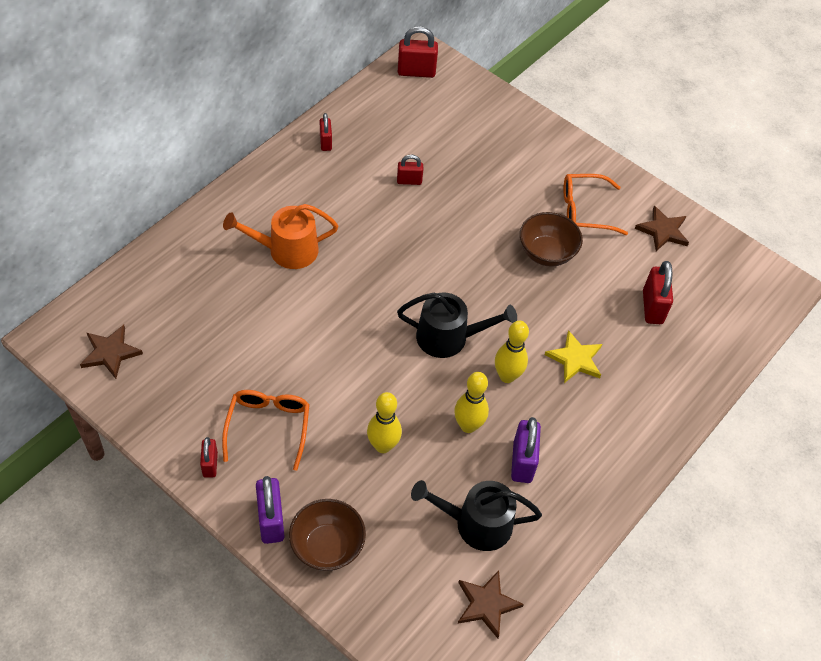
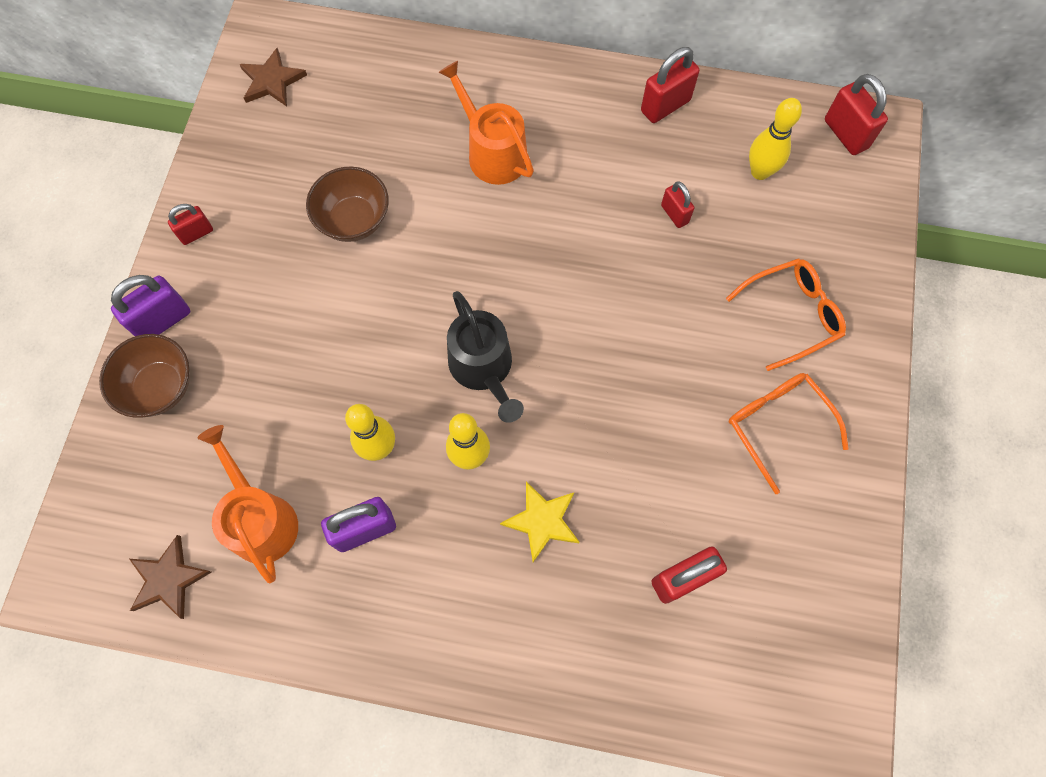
camera: 65 degrees right, 15 degrees up
(268, 426) = (267, 258): orange glasses -> orange glasses (792, 315)
(325, 142) = (665, 106): red padlock -> red padlock, size x1.64
(383, 446) = (305, 376): yellow bowling pin -> yellow bowling pin (760, 172)
(476, 523) = (260, 519): black watering can -> orange watering can
(546, 253) = (677, 413): brown bowl -> brown bowl (354, 220)
(663, 231) = (817, 536): brown star -> none

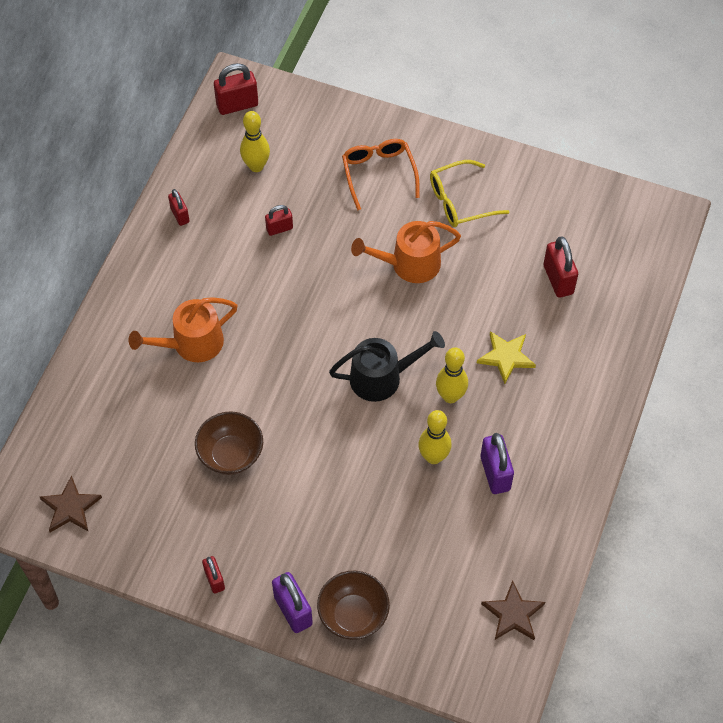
camera: 80 degrees left, 10 degrees down
(260, 519) = (476, 545): orange watering can -> orange watering can (409, 264)
(665, 106) = (180, 215): red padlock -> red padlock, size x0.61
(777, 425) = (459, 201): orange glasses -> yellow glasses

